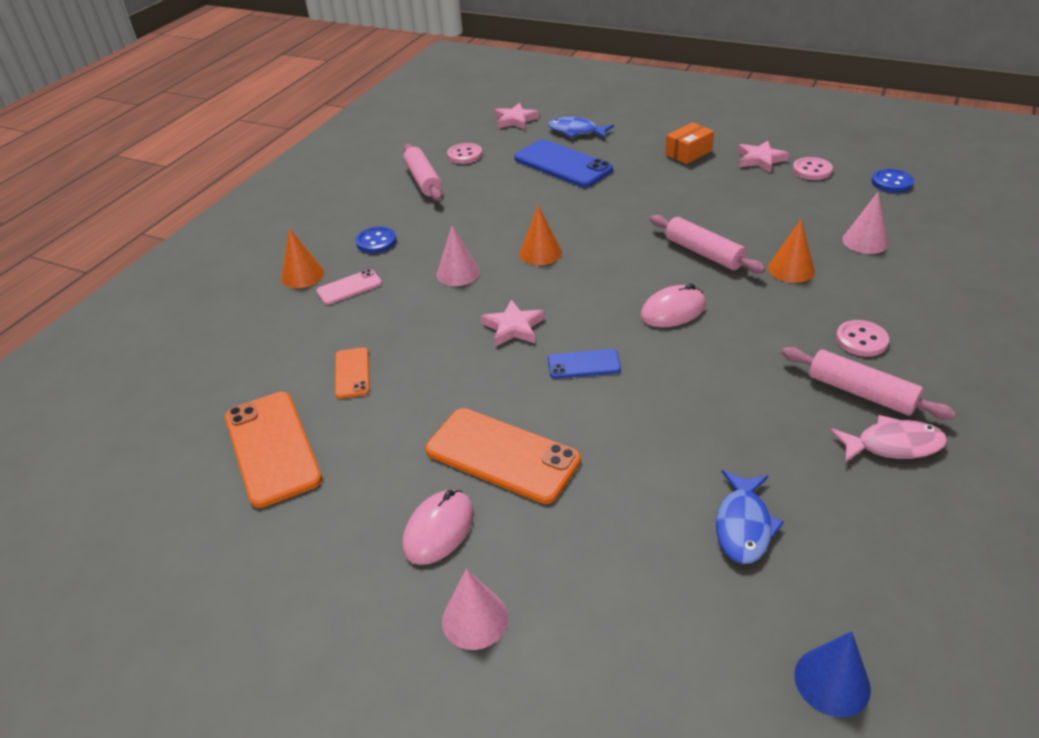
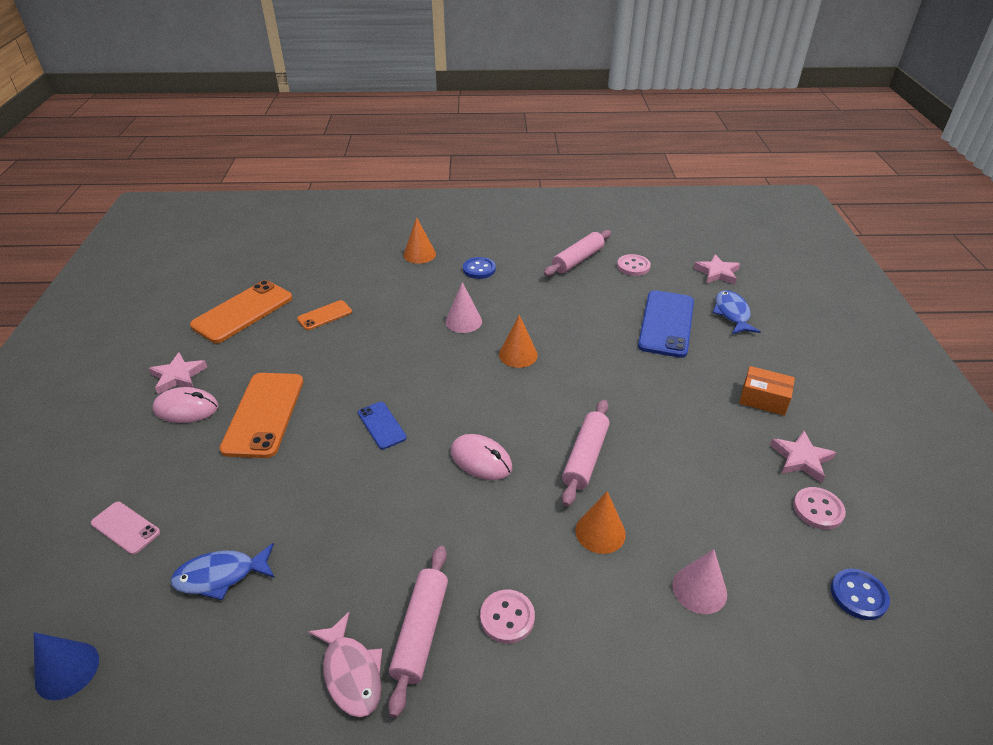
camera: 60 degrees right, 0 degrees up
(349, 287) = (417, 279): pink phone -> pink phone (125, 528)
(475, 619) = (112, 451): pink cone -> none
(513, 327) = (410, 372): pink star -> pink star (178, 376)

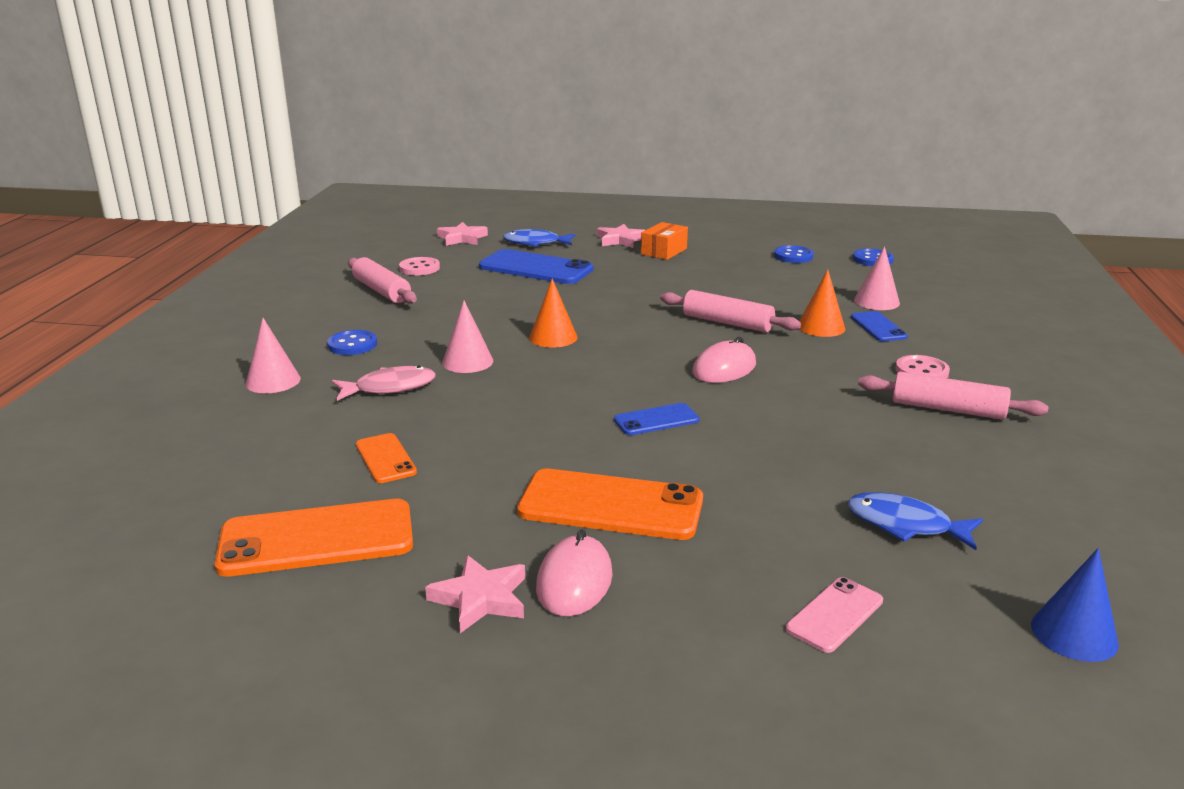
camera: 80 degrees left, 15 degrees down
(221, 576) = (905, 525): blue fish -> blue fish turned 120 degrees clockwise
(243, 312) = (317, 538): orange phone -> orange phone turned 60 degrees counterclockwise
(351, 673) = (1003, 443): pink fish -> pink fish (390, 388)
(419, 254) = (273, 381): orange cone -> pink cone
(618, 585) = (878, 327): none -> blue phone
(801, 459) = (738, 252): pink star -> pink star (620, 240)
(818, 509) = (793, 256): pink button -> blue button

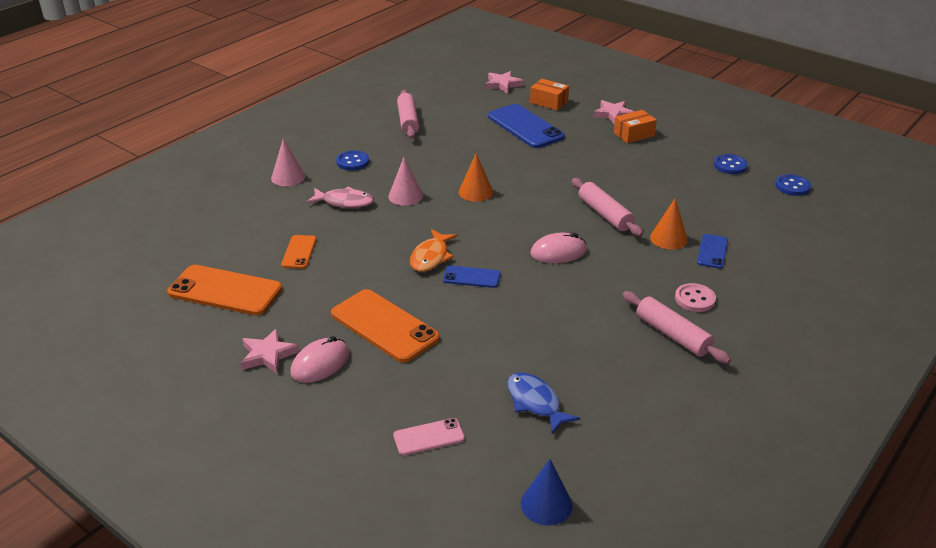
camera: 30 degrees right, 10 degrees up
(419, 268) = (449, 106): pink button -> none
(535, 243) = (549, 102): blue fish -> orange box
(579, 414) = (431, 257): none -> orange fish
(876, 301) = (741, 228): pink cone -> none

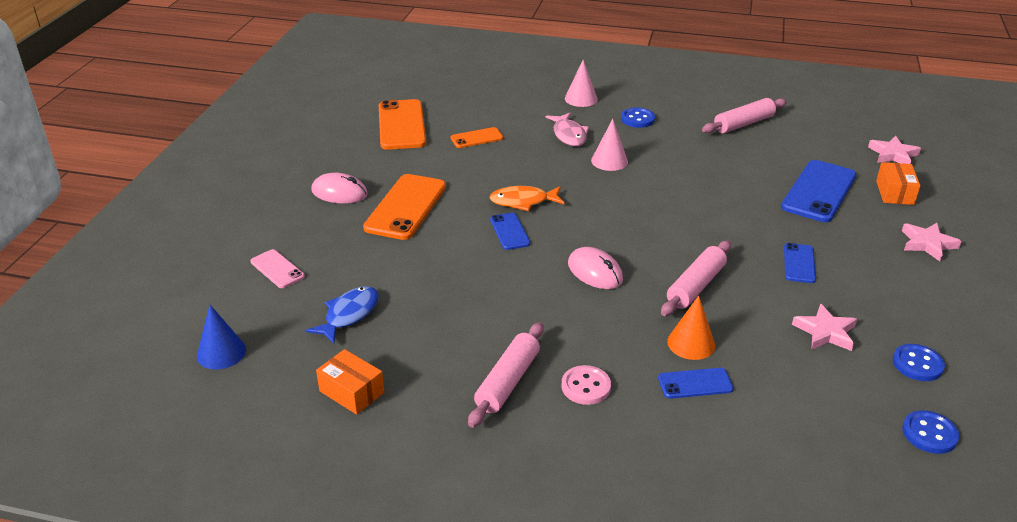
camera: 65 degrees right, 0 degrees up
(268, 355) = (336, 167): pink star -> pink star (825, 332)
(475, 192) = (655, 196): orange cone -> none
(604, 165) = (799, 263): none -> blue phone
(634, 134) = (898, 269): orange box -> orange box (351, 392)

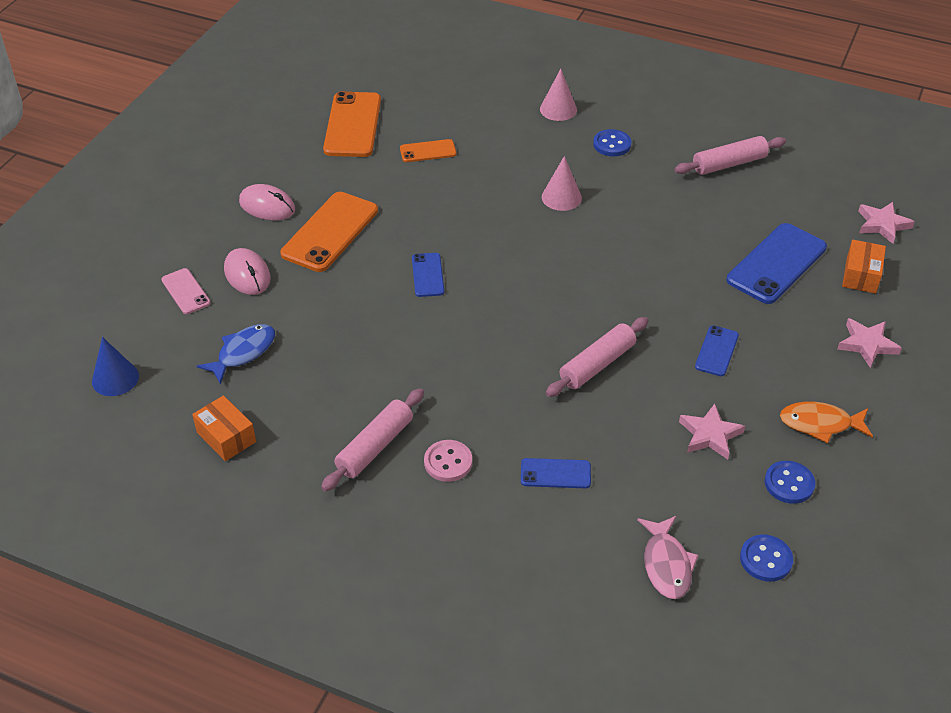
camera: 10 degrees right, 10 degrees up
(523, 201) = (453, 239): orange fish -> orange fish (820, 424)
(569, 135) = (529, 158): pink fish -> pink fish (666, 564)
(595, 272) = (499, 334): pink mouse -> pink mouse (247, 274)
(691, 343) = (568, 429): orange cone -> none

